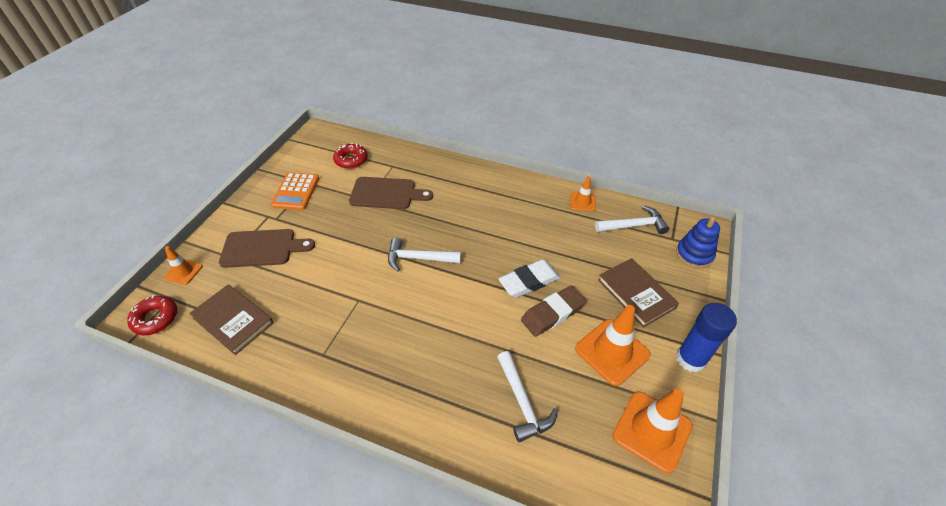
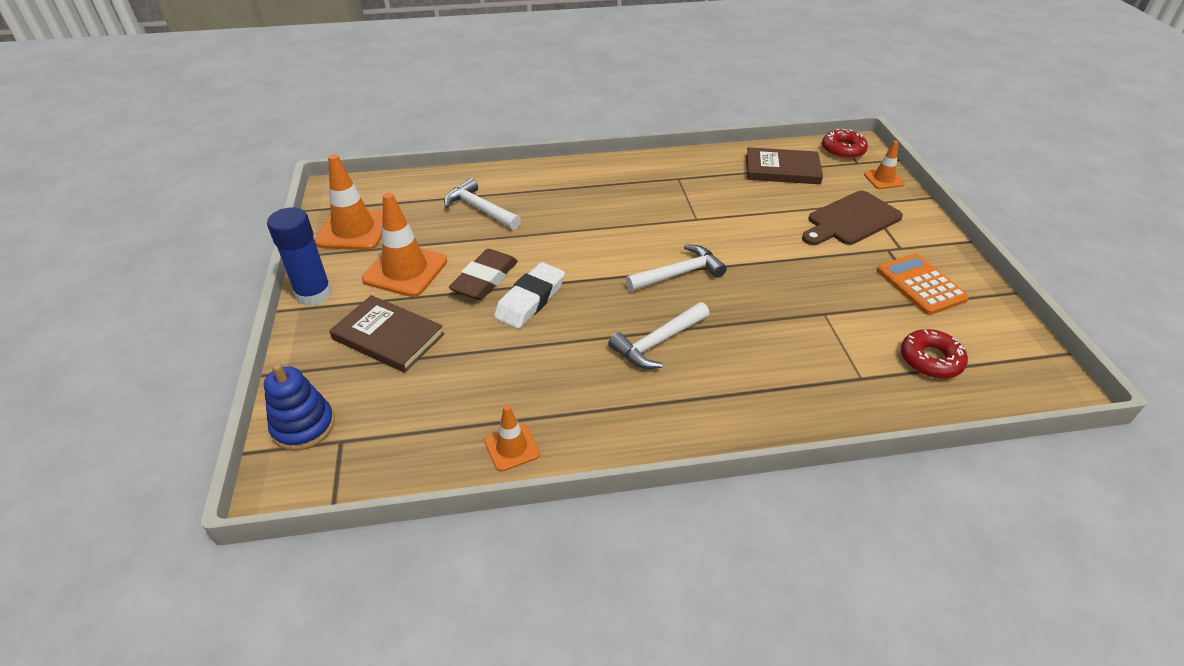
camera: 150 degrees right, 5 degrees down
(386, 193) = (811, 331): brown cutting board -> none
(634, 226) = (410, 438): white hammer -> white hammer (658, 342)

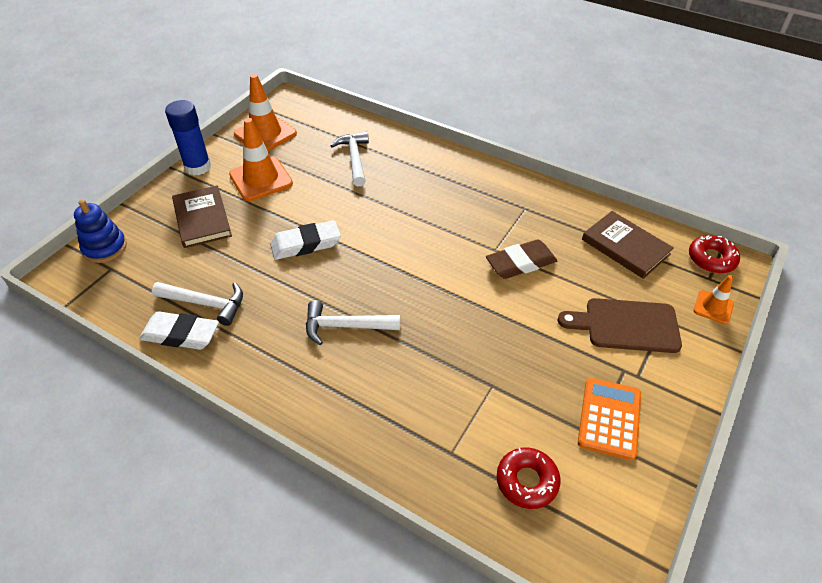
camera: 40 degrees right, 5 degrees up
(485, 279) = (297, 213): brown eraser -> brown eraser (521, 263)
(512, 447) = (181, 334): orange traffic cone -> white eraser
(679, 274) = (424, 285): white hammer -> white hammer (205, 304)

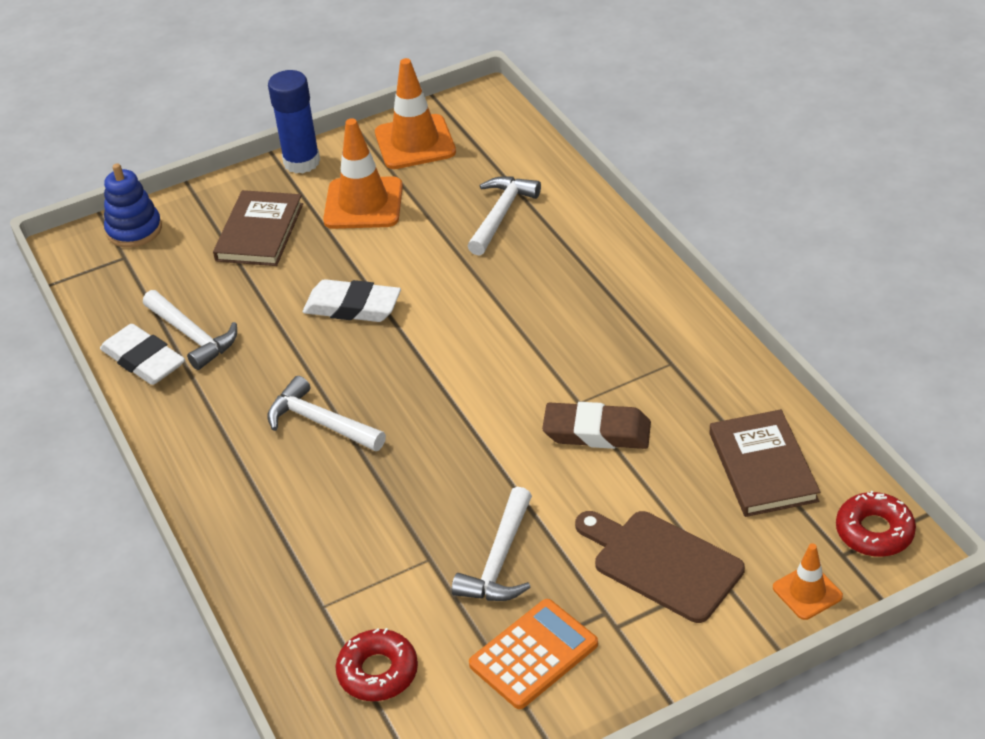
camera: 35 degrees right, 5 degrees down
(535, 366) = (499, 560): none -> white hammer

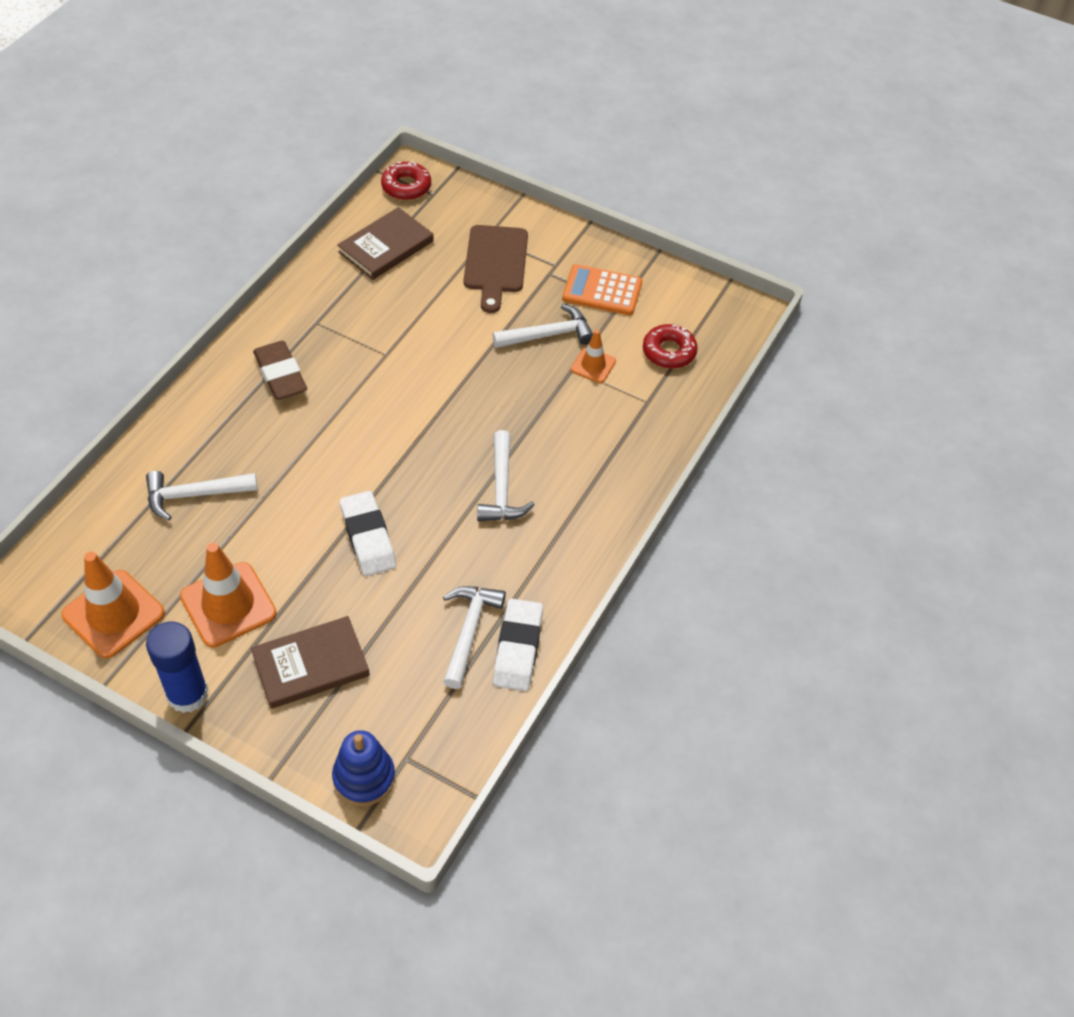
camera: 130 degrees left, 10 degrees up
(597, 432) = (408, 334): brown eraser -> brown eraser (280, 375)
(807, 592) = (471, 199): orange traffic cone -> orange traffic cone (593, 365)

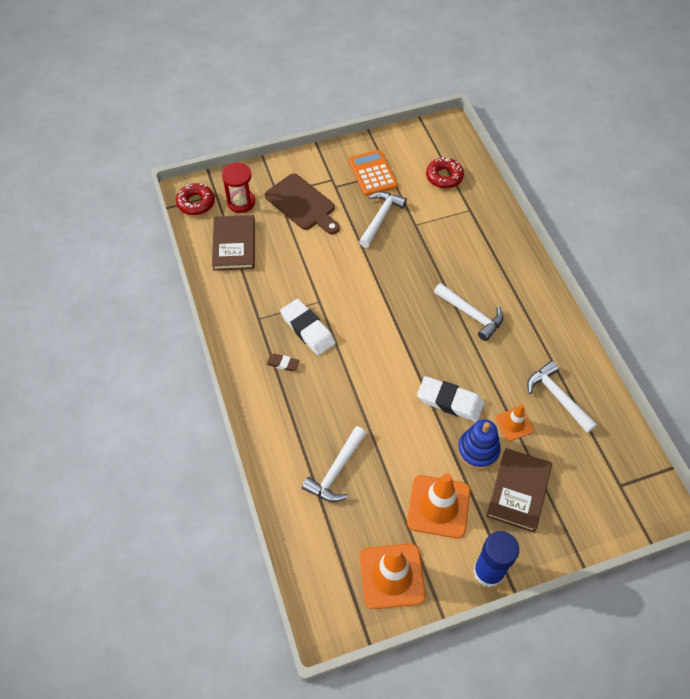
camera: 45 degrees left, 5 degrees up
(280, 375) = (283, 363): brown eraser -> brown eraser, size x0.50
(364, 777) = (618, 515): blue stacking toy -> blue stacking toy (478, 450)
(444, 217) = (241, 202): none -> red hourglass
(518, 648) = (587, 382): white eraser -> white eraser (307, 329)
(593, 365) = (422, 214): orange traffic cone -> orange traffic cone (514, 424)
(602, 291) = (372, 173): orange calculator -> orange calculator turned 105 degrees clockwise

